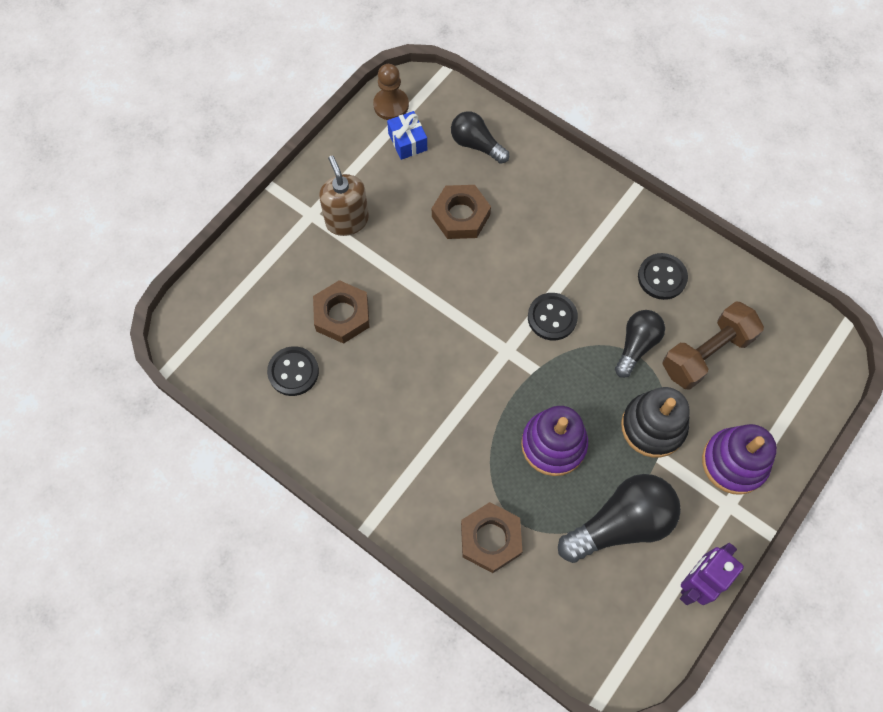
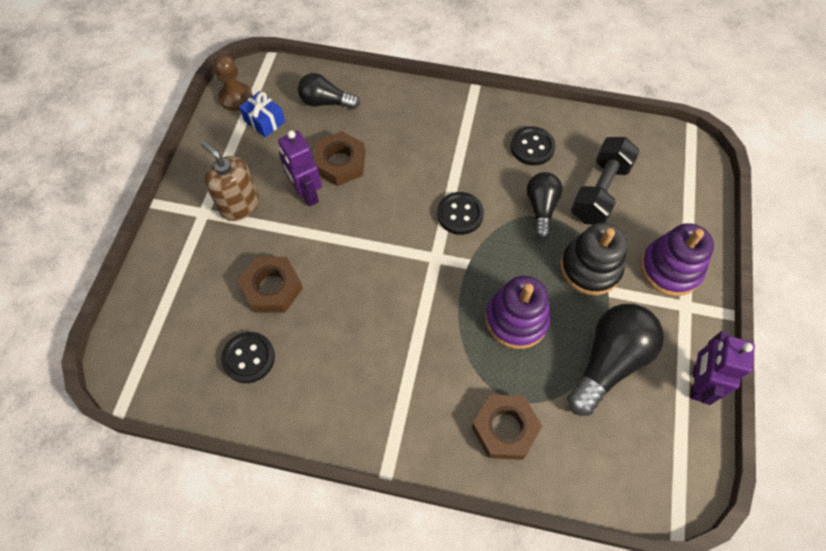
camera: 25 degrees left, 5 degrees down
(414, 234) = (306, 193): none -> purple robot
(706, 353) = (599, 192): brown dumbbell -> black dumbbell

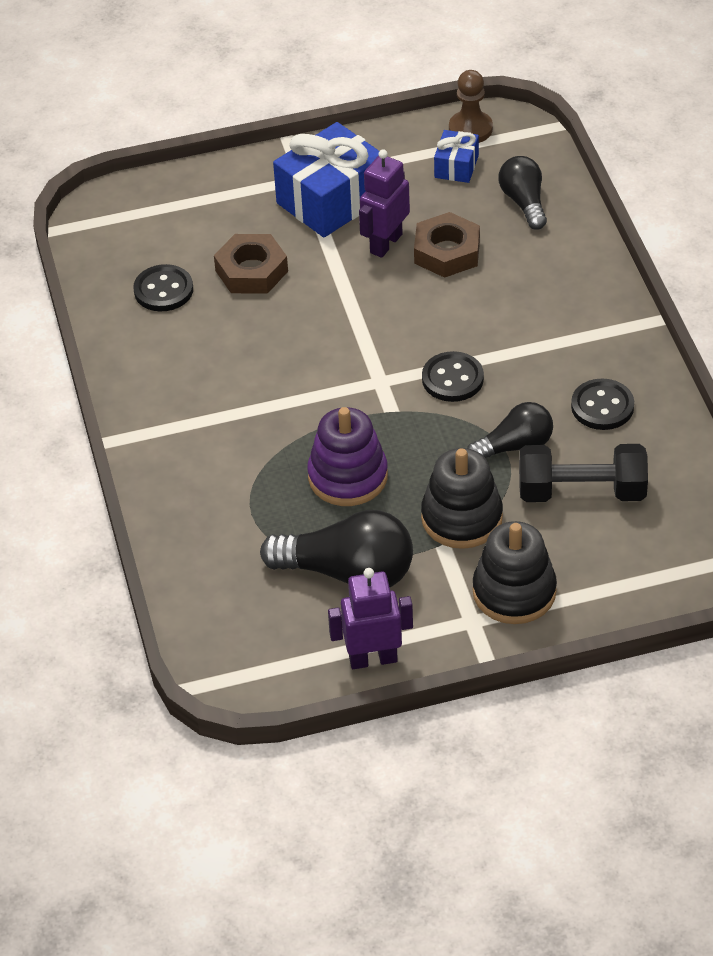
camera: 65 degrees right, 15 degrees down
(239, 205) = (331, 200): brown soap dispenser -> blue gift
(505, 429) = (213, 512): brown nut -> none
(670, 269) = (514, 592): purple stacking toy -> black stacking toy

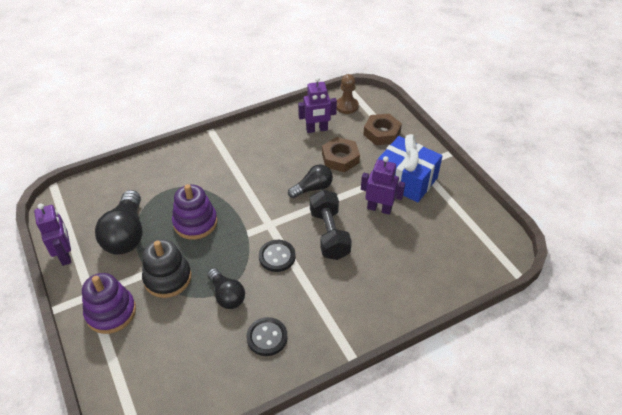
camera: 75 degrees right, 0 degrees up
(163, 290) = (317, 129): black button -> purple robot
(447, 252) = (381, 237): brown nut -> brown nut (382, 133)
(456, 166) = (457, 230): blue gift -> none
(470, 129) = (494, 232): brown pawn -> brown pawn (346, 106)
(514, 592) = (111, 312): black stacking toy -> purple stacking toy
(524, 202) = (439, 269): black light bulb -> black light bulb (312, 188)
(581, 491) = (192, 336): black dumbbell -> black dumbbell (329, 234)

